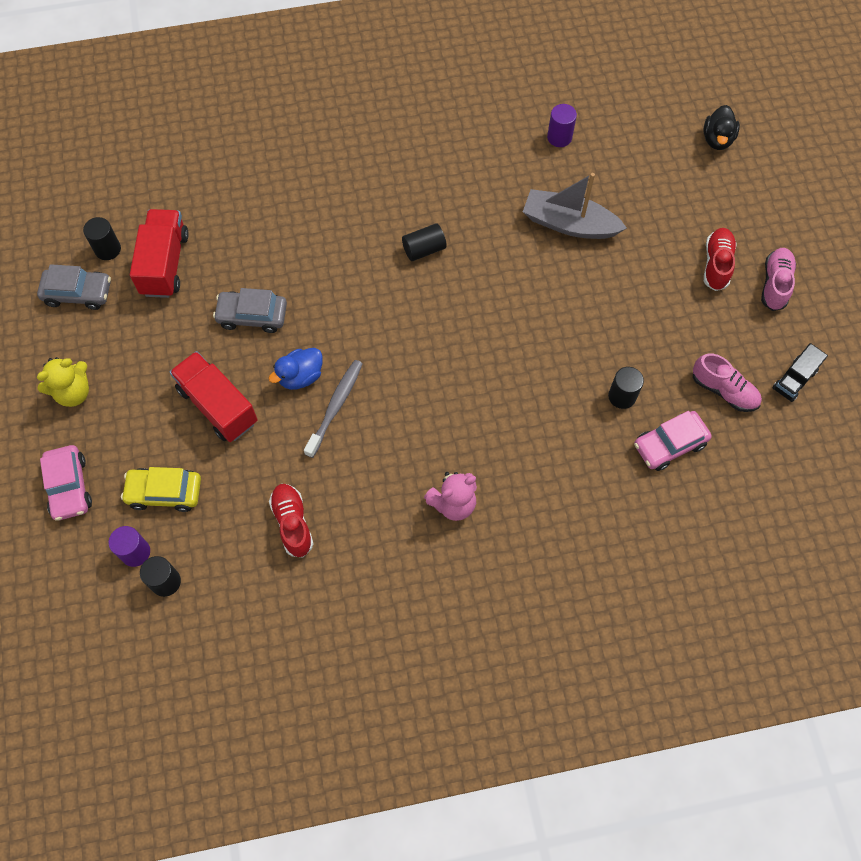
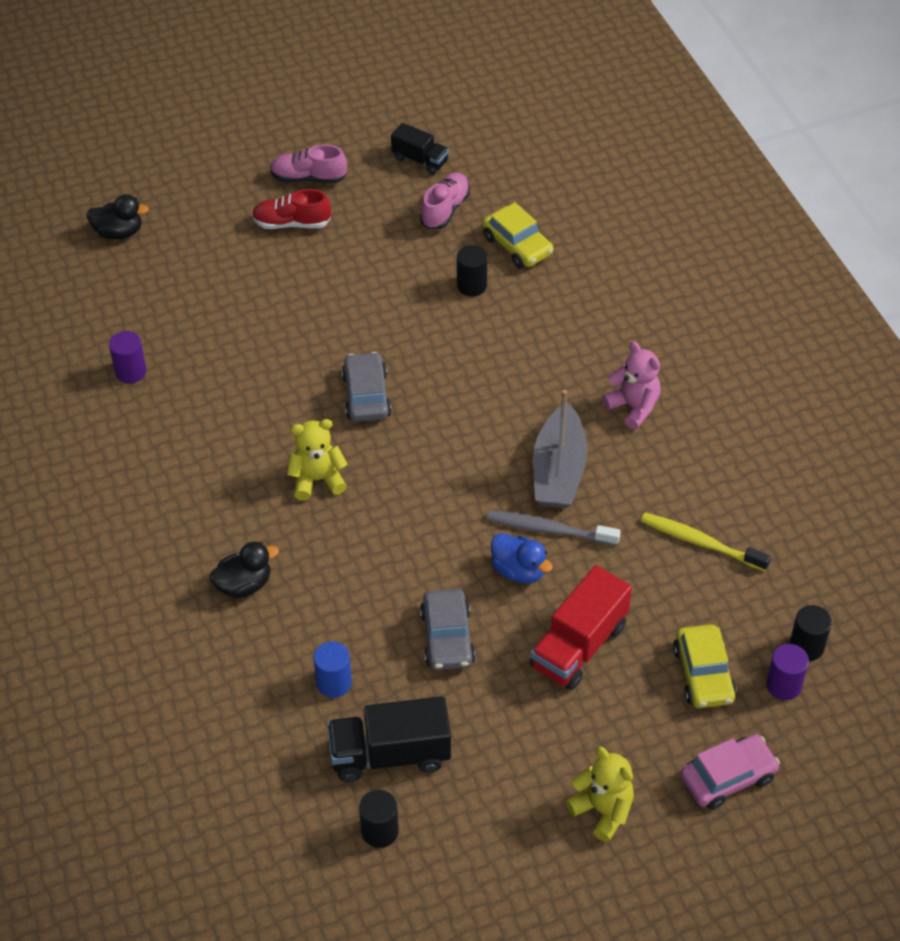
camera: 100 degrees left, 15 degrees down
(78, 293) = (456, 848): grey car -> grey car (366, 395)
(165, 264) = (390, 754): red truck -> black truck
(235, 237) = (334, 683): none -> blue cylinder
(292, 523) = (700, 542): red shoe -> yellow toothbrush
(336, 191) = (244, 585): none -> black duck
(424, 249) = (317, 480): black cylinder -> yellow teddy bear
(569, 224) = (258, 349): grey boat -> grey boat (558, 470)
(669, 444) = (517, 245): pink car -> yellow car

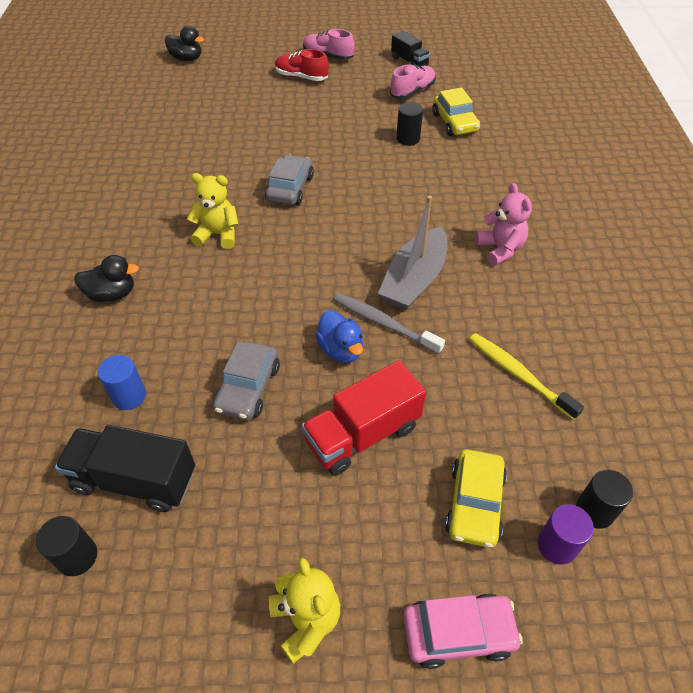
camera: 20 degrees right, 0 degrees up
(130, 372) = (136, 134): purple cylinder -> none

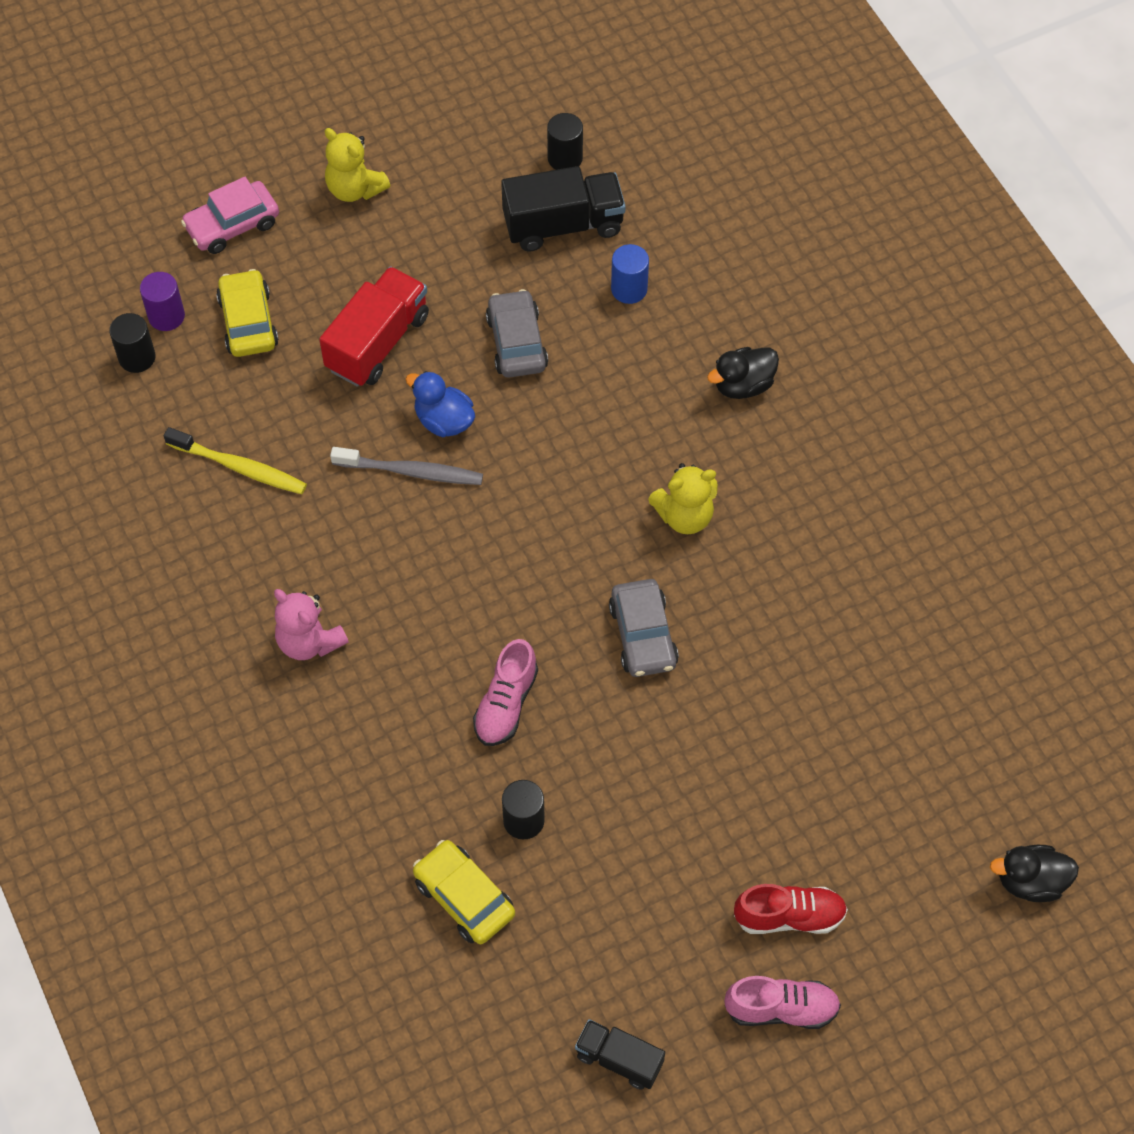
camera: 155 degrees right, 10 degrees up
(412, 91) = (572, 959): pink shoe -> pink shoe (506, 704)
(414, 279) = (401, 547): grey boat -> none

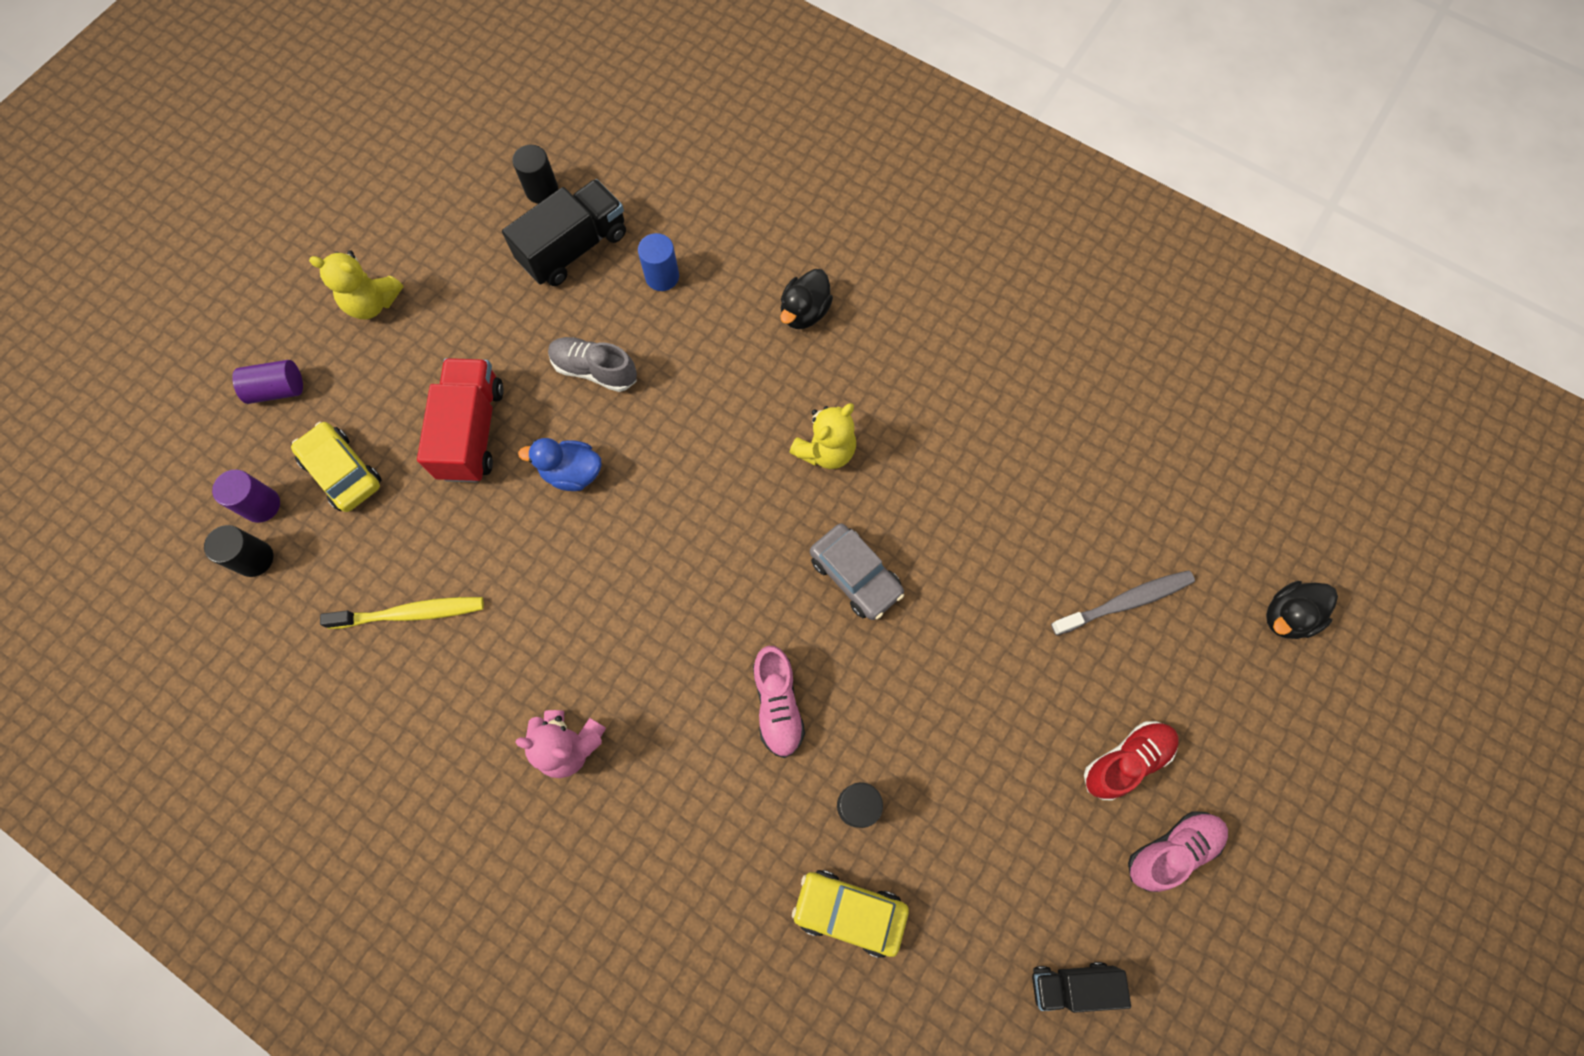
camera: 30 degrees left, 10 degrees up
(232, 225) = (278, 389): pink car -> purple cylinder
(411, 472) = (570, 534): grey toothbrush -> grey toothbrush (1125, 602)
(517, 342) = (595, 370): grey car -> grey shoe

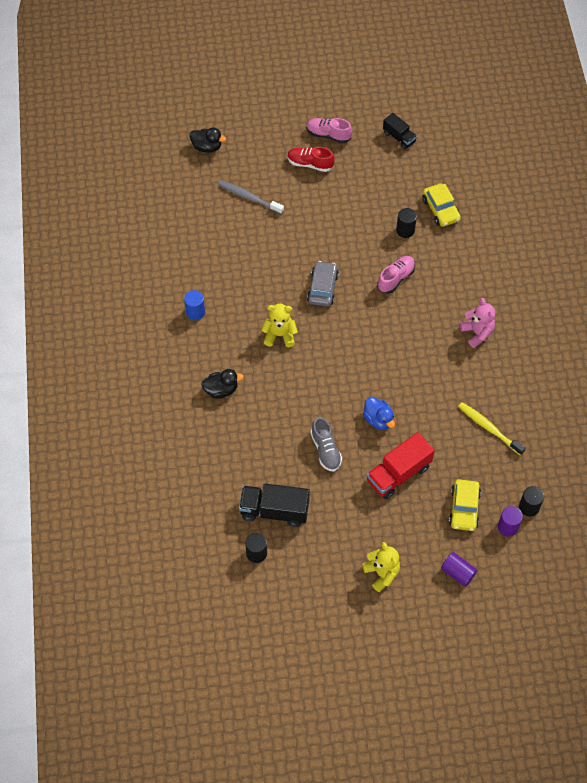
camera: 130 degrees left, 10 degrees down
(662, 276) = (255, 461): blue cylinder -> blue cylinder (195, 312)

